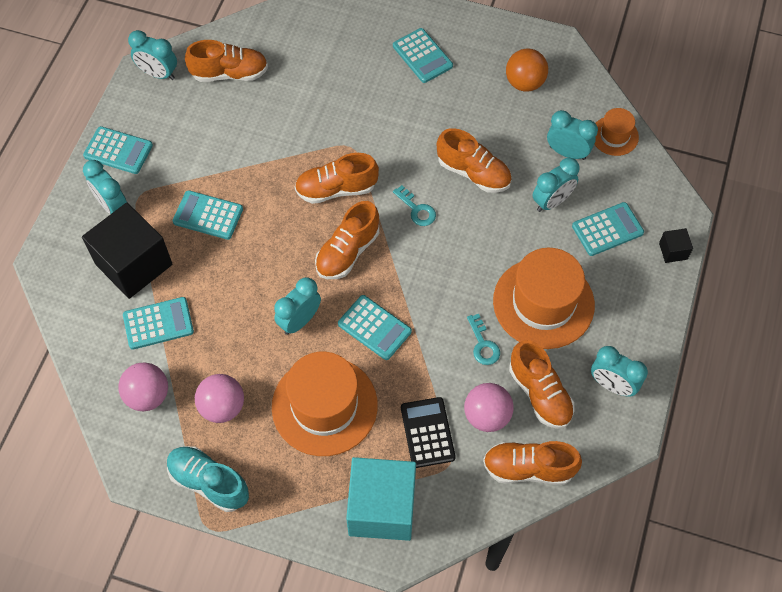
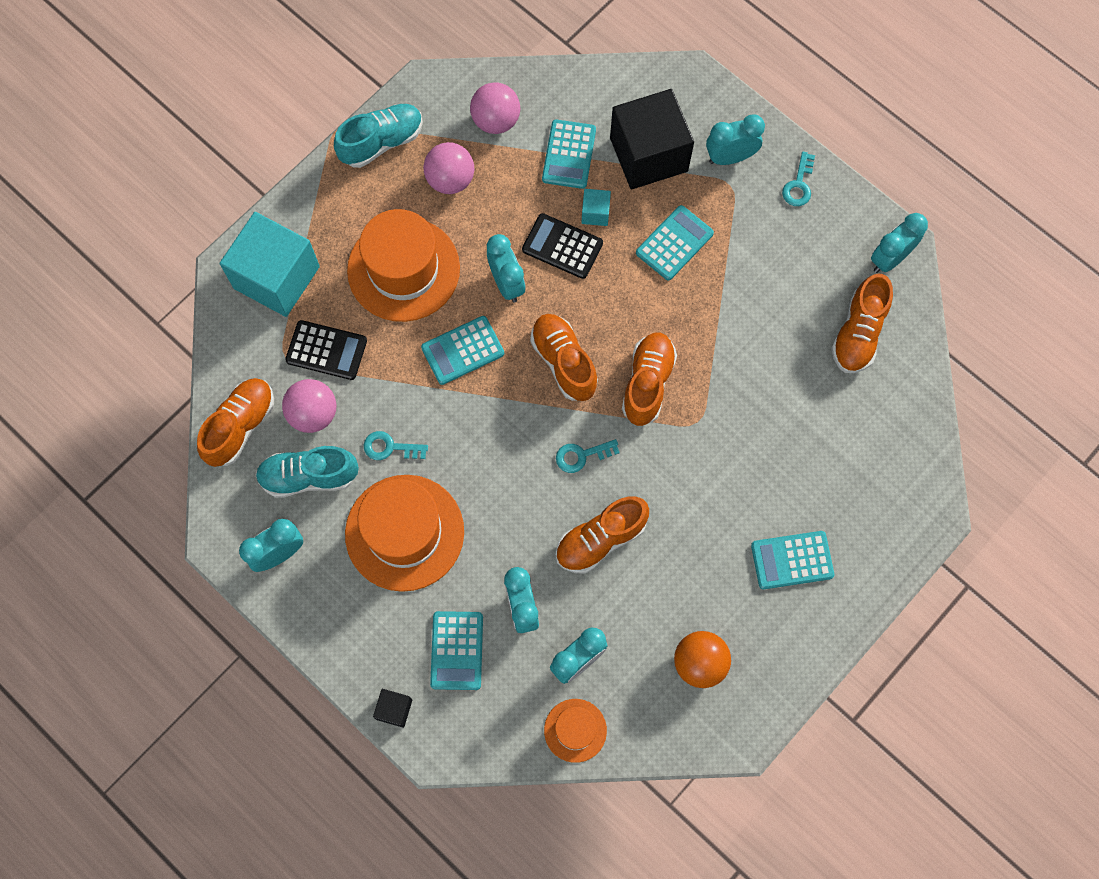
camera: 115 degrees right, 10 degrees up
(118, 151) = (799, 184): turquoise calculator -> turquoise key
(205, 281) = (595, 213): none -> turquoise cube
(247, 293) = (562, 246): none -> black calculator
(540, 393) = (309, 476): orange shoe -> turquoise shoe

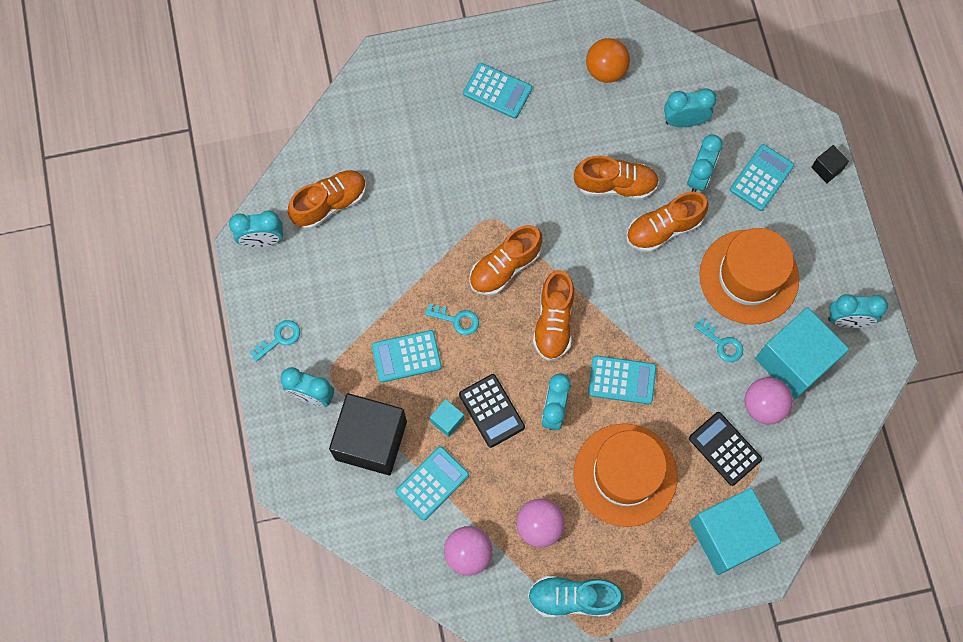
camera: 145 degrees left, 0 degrees up
(241, 426) = (824, 432): orange shoe -> orange shoe (663, 229)
(309, 476) = (794, 361): turquoise shoe -> turquoise cube
(575, 730) = (715, 82): orange hat -> none
(582, 455) = (588, 248): turquoise key -> turquoise key (456, 320)

